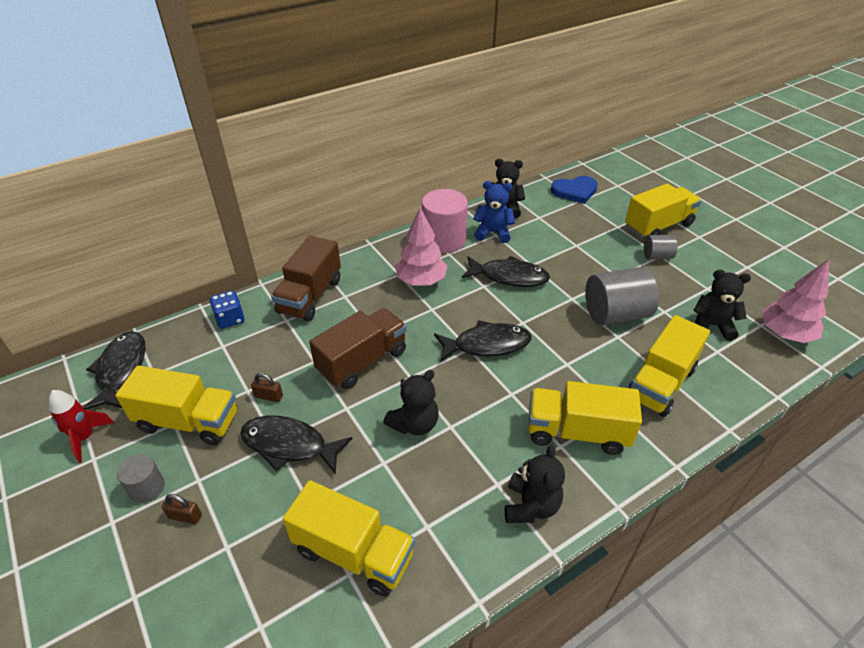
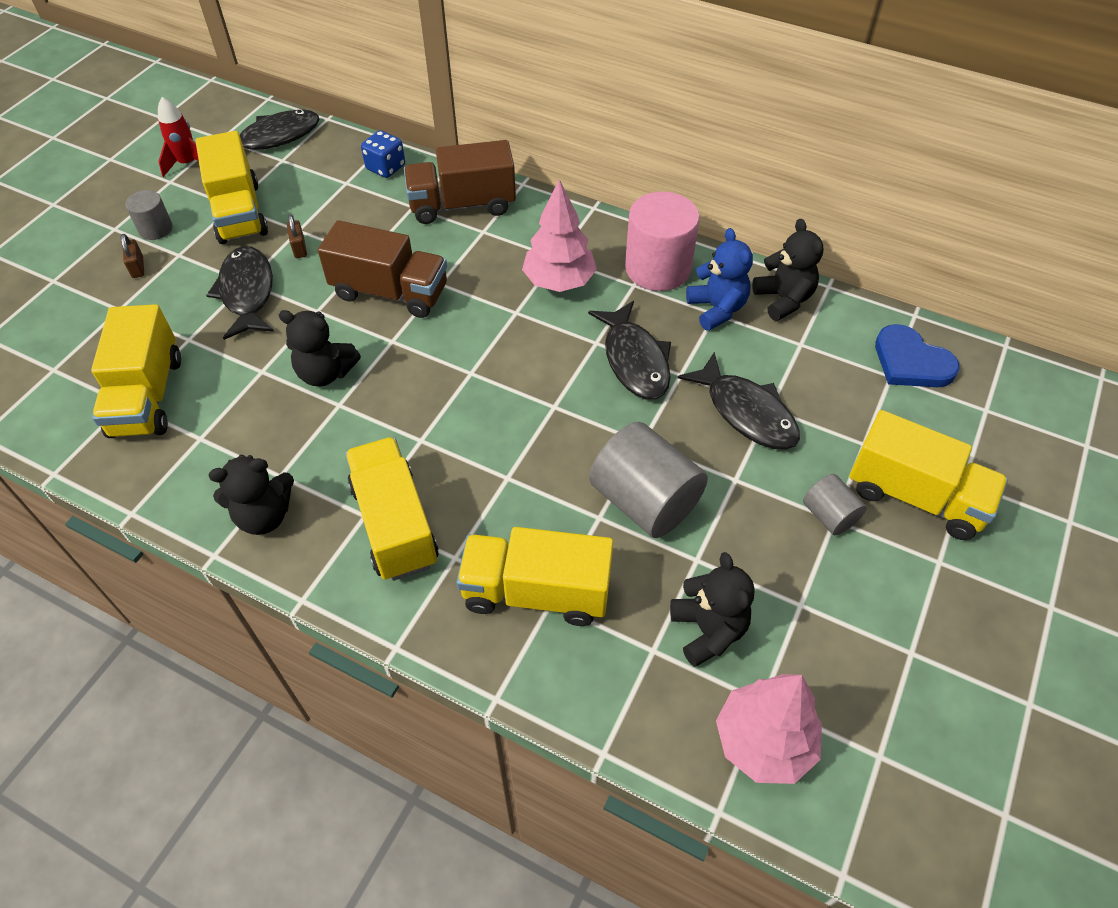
camera: 60 degrees right, 10 degrees up
(487, 345) = (488, 386): black fish -> black fish (746, 412)

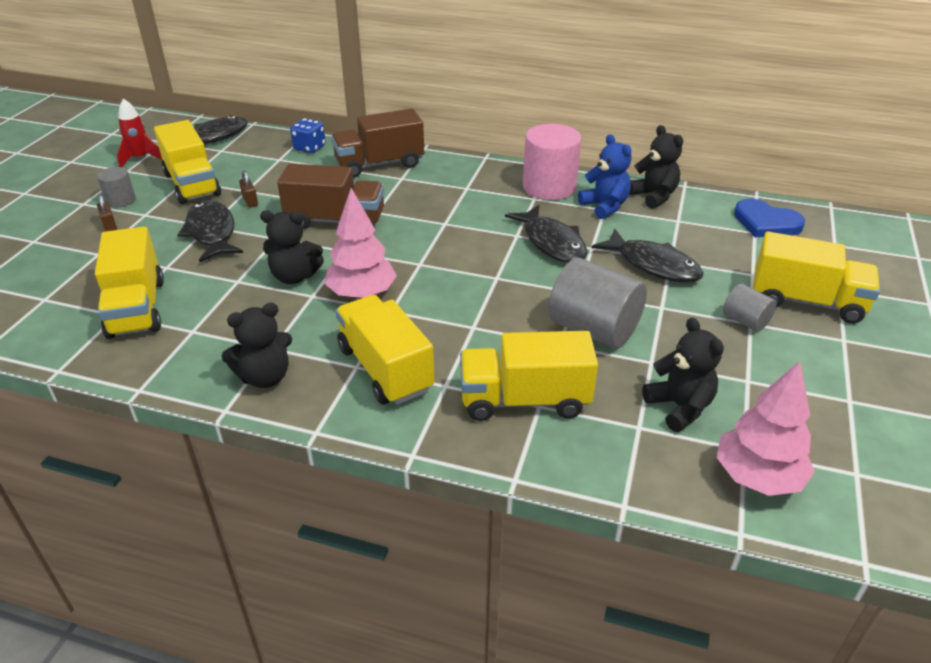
camera: 10 degrees left, 15 degrees down
(559, 282) = (474, 202): pink tree -> pink tree (362, 294)

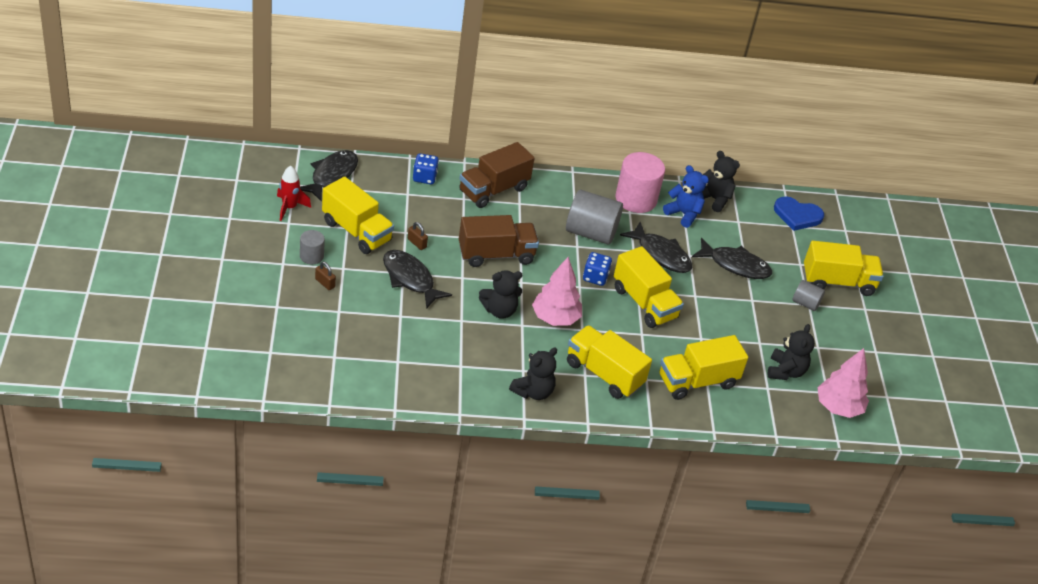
camera: 25 degrees left, 5 degrees up
(137, 308) = (408, 353): yellow truck -> yellow truck (644, 303)
(447, 256) = (595, 277): none -> blue dice
(593, 329) = (717, 324): grey cylinder -> grey cylinder (591, 233)
(679, 407) = (785, 371): black teddy bear -> black teddy bear turned 60 degrees clockwise

